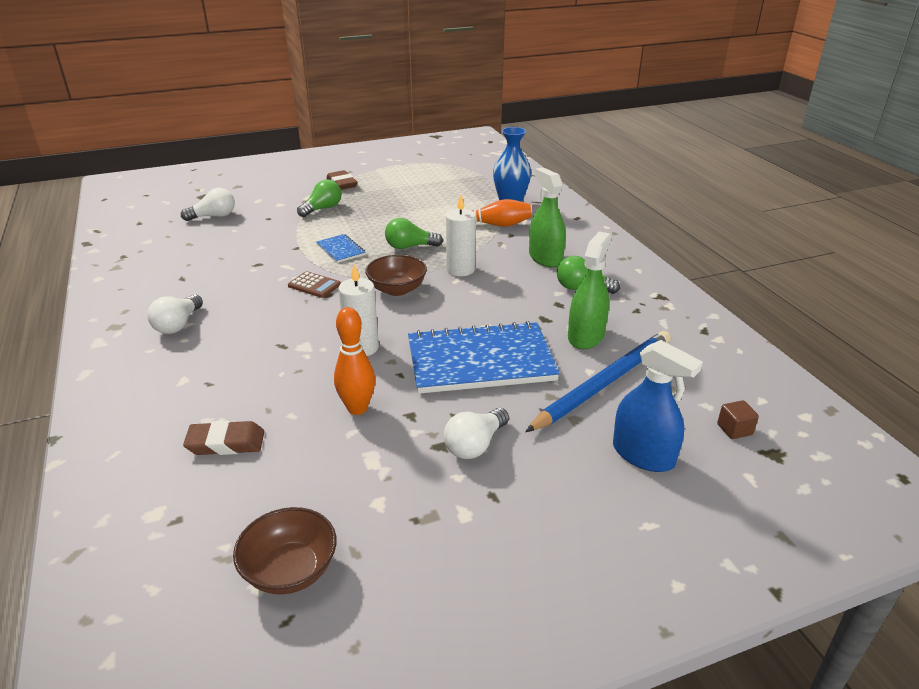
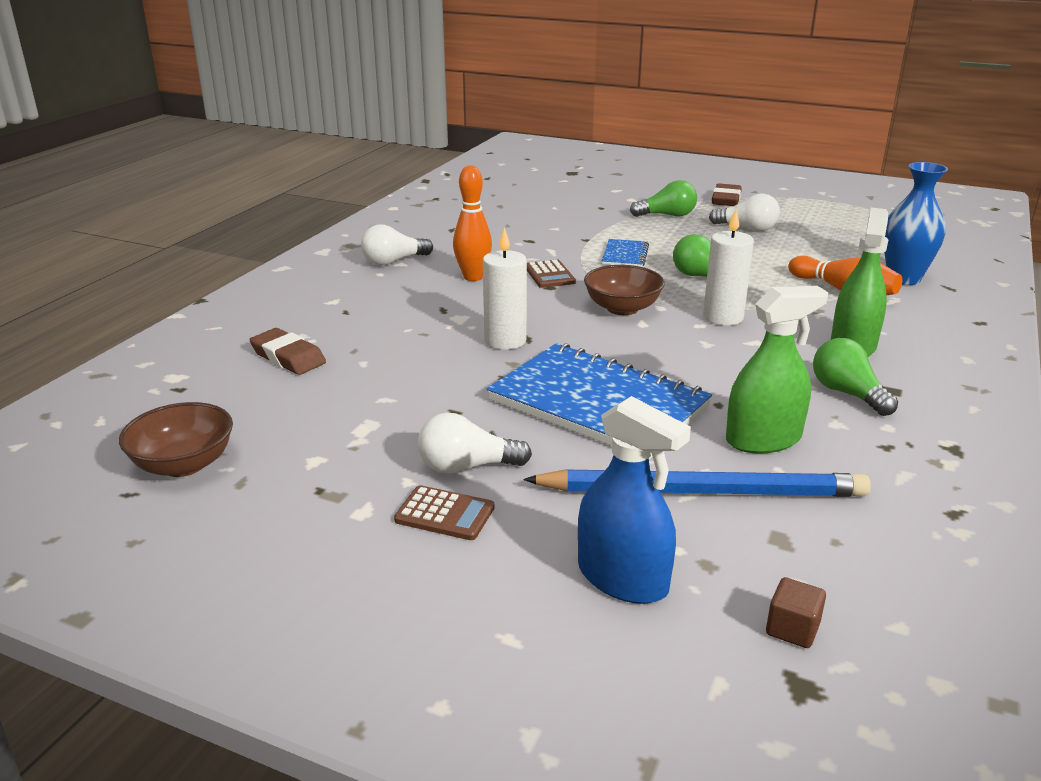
camera: 45 degrees right, 5 degrees down
(214, 216) = (555, 191): white light bulb -> white light bulb (747, 228)
(357, 408) = (420, 384): orange bowling pin -> orange bowling pin (473, 277)
(511, 482) = (445, 514): none -> brown calculator
(643, 455) = (622, 578): blue spray bottle -> blue spray bottle turned 45 degrees counterclockwise

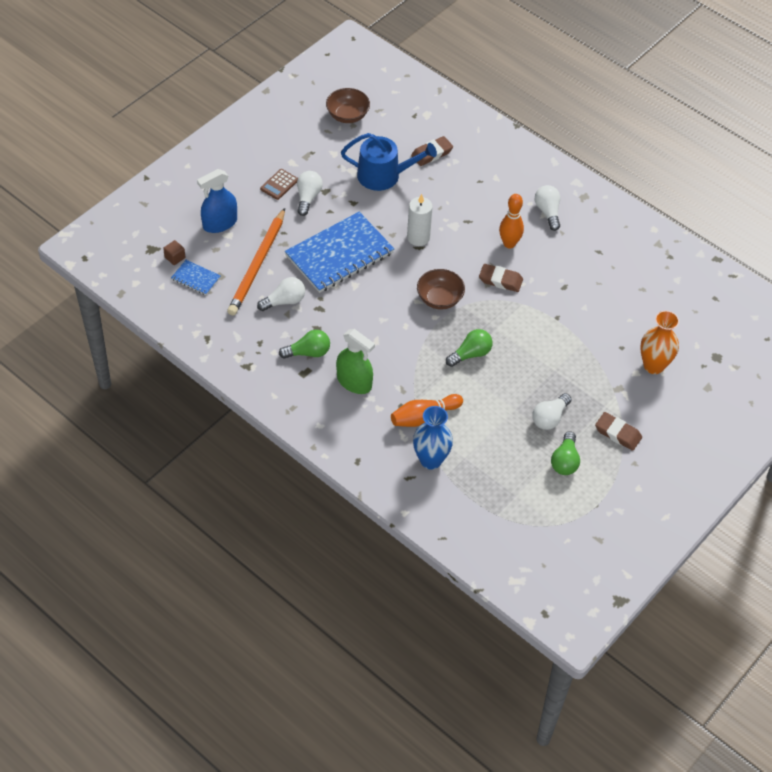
camera: 105 degrees right, 25 degrees up
(364, 393) = (384, 175): none -> blue watering can
(549, 275) = (500, 280): brown calculator -> brown eraser
(612, 193) = (653, 365): none -> orange vase
(625, 255) = (520, 328): blue notebook -> blue notebook (196, 278)
(667, 215) = (591, 381): green light bulb -> green light bulb (565, 461)
(702, 491) = (257, 265): blue pencil -> orange pencil
(723, 317) = (410, 340): white candle -> none
(763, 439) = (284, 301): green spray bottle -> white light bulb

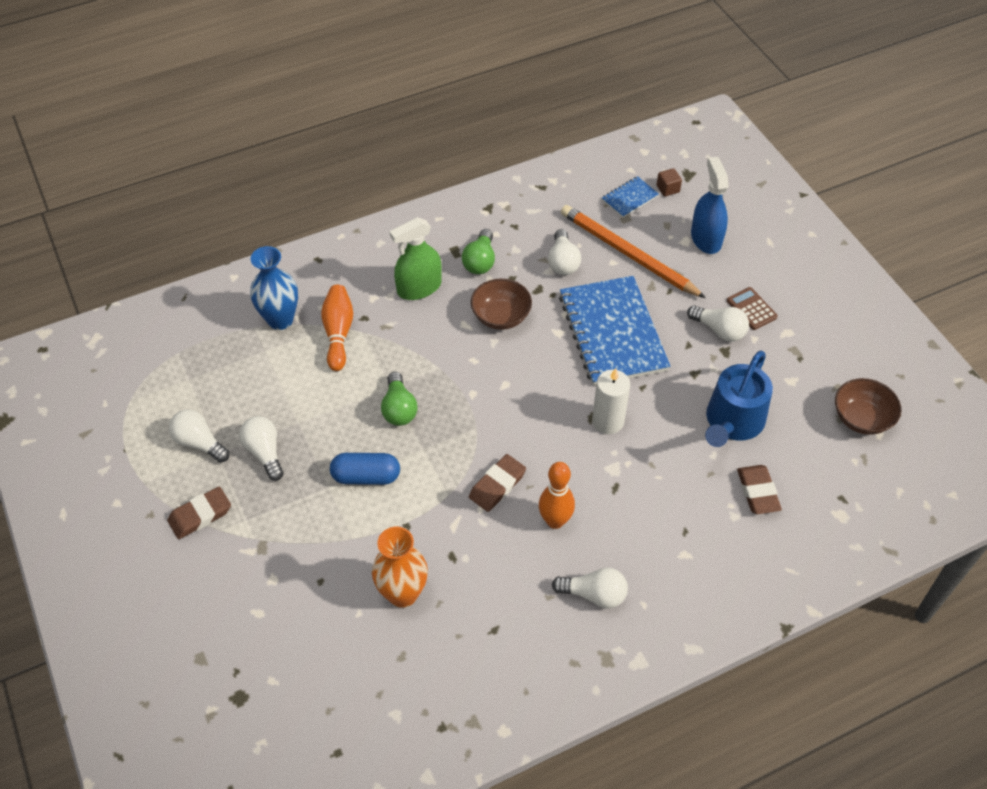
camera: 115 degrees right, 0 degrees up
(439, 299) = (498, 408): brown bowl -> brown bowl (501, 316)
(534, 352) = (366, 476): none -> blue capsule
(565, 461) = (199, 443): green light bulb -> white light bulb
(653, 365) = (271, 606): orange vase -> orange vase (403, 593)

